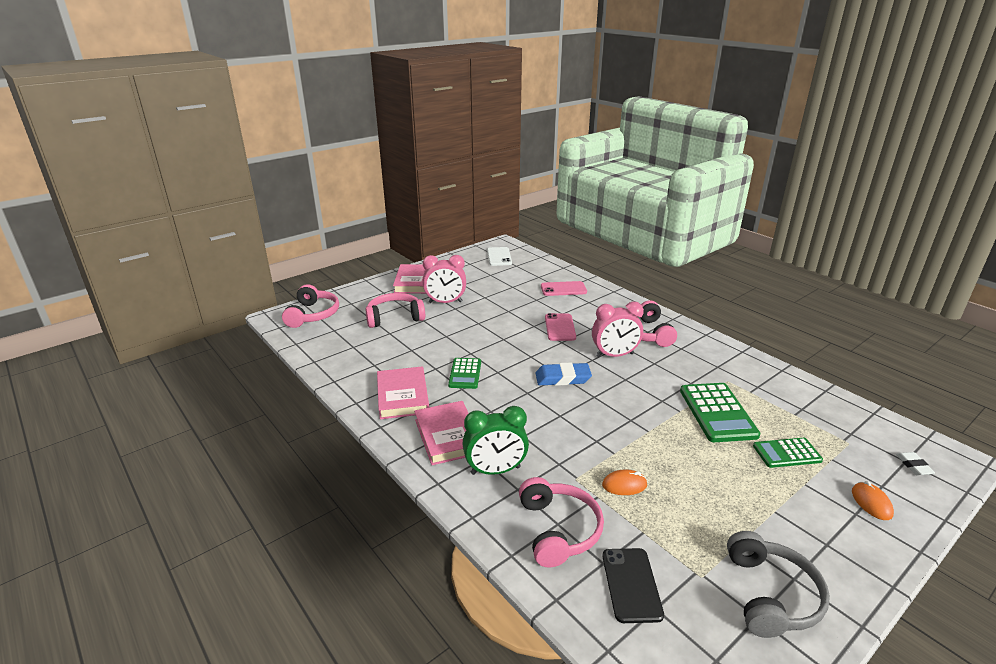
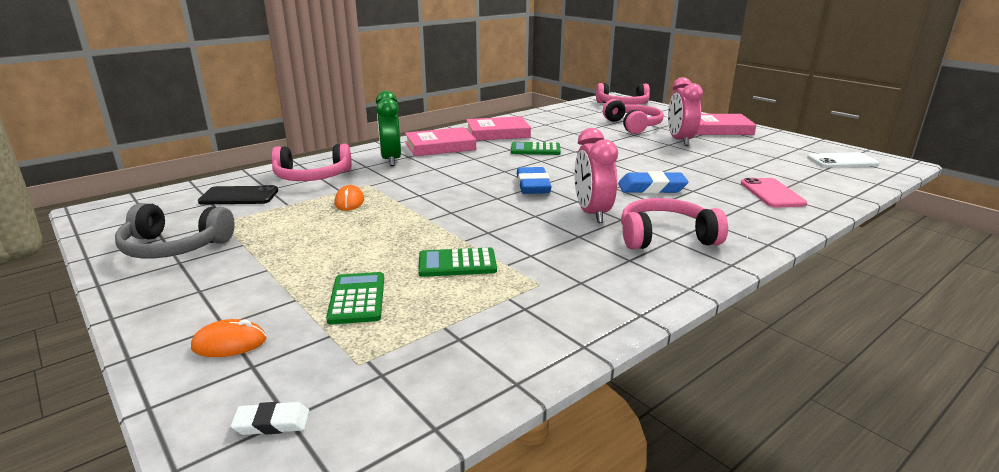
camera: 90 degrees right, 5 degrees down
(560, 327) = (651, 188): pink phone -> blue eraser
(717, 413) = (457, 263): green calculator -> green calculator, size x0.62

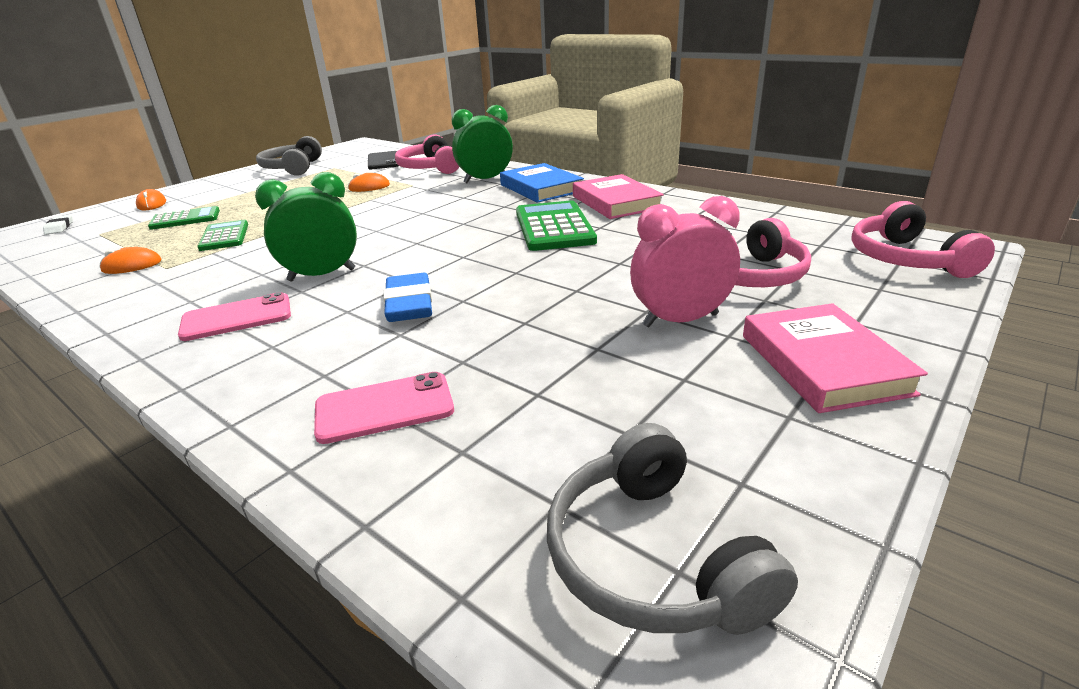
camera: 80 degrees right, 5 degrees up
(440, 146) = (541, 188): pink book -> blue book
(522, 306) = (132, 266): none -> orange mouse
(533, 185) = (414, 240): blue eraser -> none
(535, 149) = (554, 227): green calculator -> green calculator, size x1.61
(592, 213) = (322, 275): pink clock -> green clock
(665, 237) = (237, 318): pink headphones -> pink phone
(842, 161) = (653, 557): white phone -> grey headphones

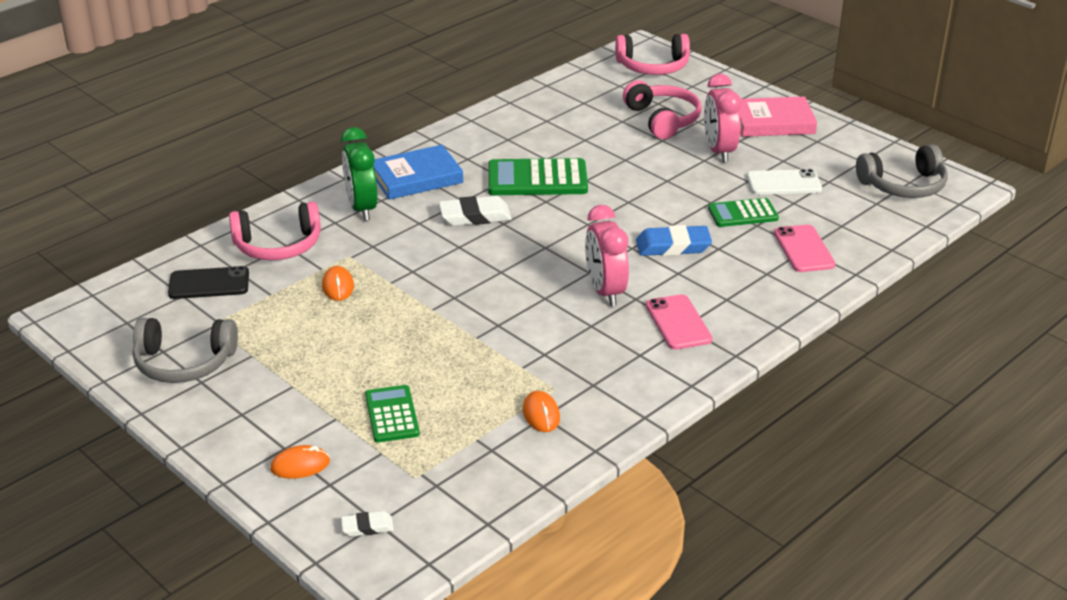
camera: 85 degrees left, 5 degrees up
(224, 236) = (474, 368): green calculator -> green calculator (743, 214)
(322, 275) = (605, 291): green clock -> pink clock
(476, 212) = (475, 216): none -> white eraser
(601, 382) = (784, 183): none -> white phone
(616, 202) = (485, 144): pink book -> none

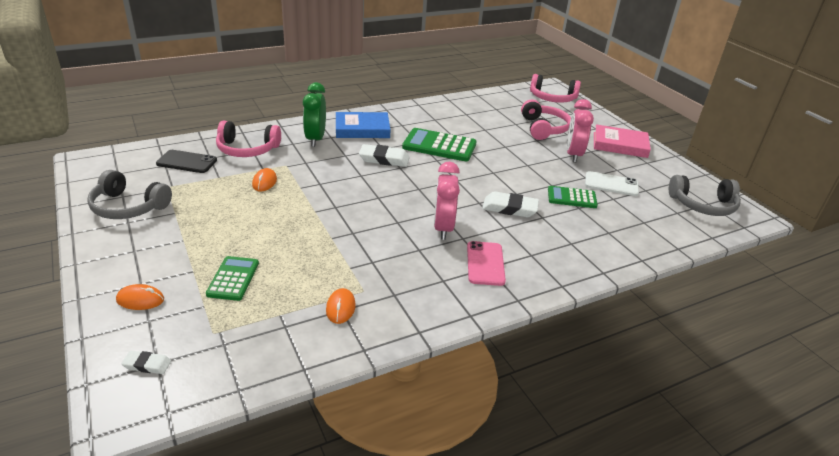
camera: 15 degrees right, 0 degrees up
(673, 246) = (509, 208): blue eraser -> white eraser
(804, 249) = (607, 232): pink phone -> none

